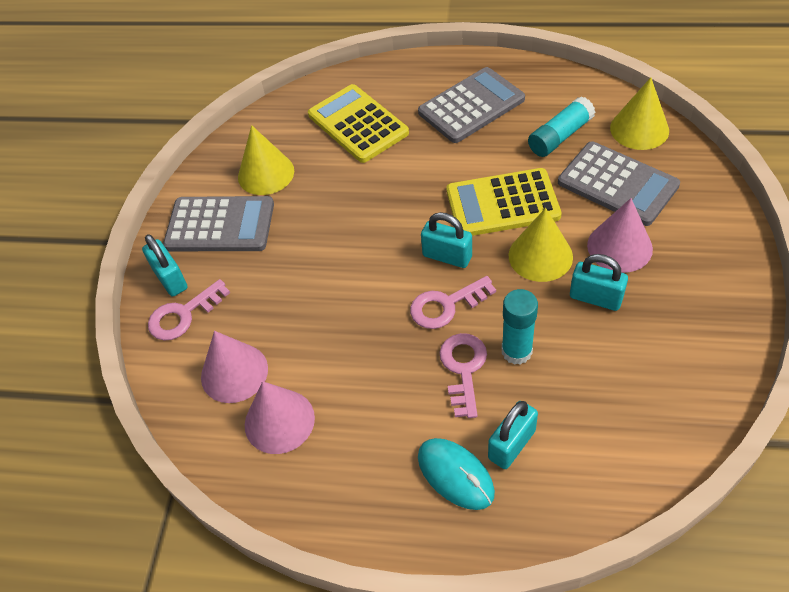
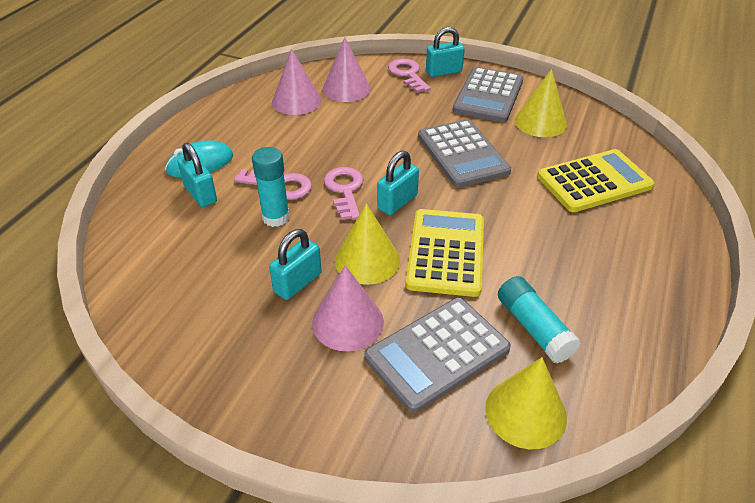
camera: 100 degrees right, 10 degrees down
(471, 106) = (606, 267): grey calculator -> grey calculator (462, 154)

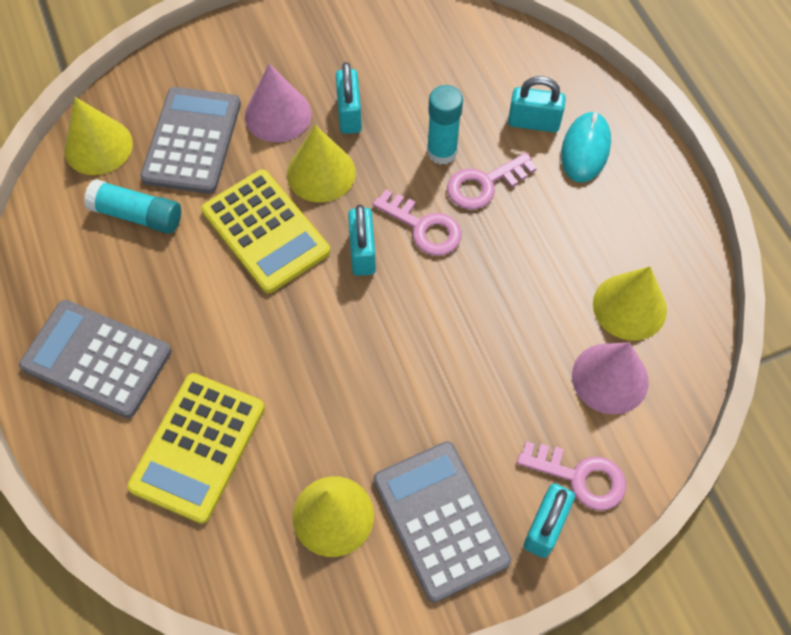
camera: 135 degrees right, 20 degrees up
(296, 101) = (629, 306): pink cone -> yellow cone
(462, 154) = (367, 374): grey calculator -> grey calculator (96, 359)

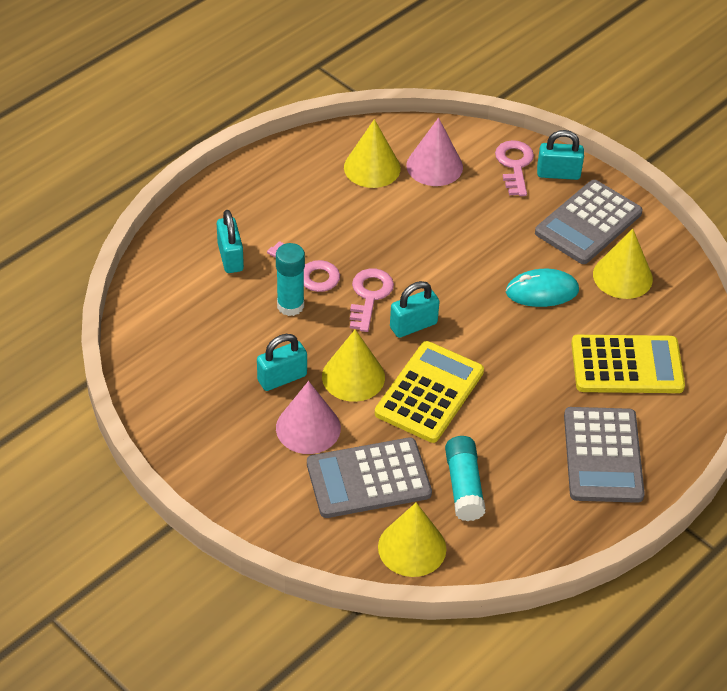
camera: 115 degrees left, 15 degrees down
(585, 149) = (242, 221): turquoise mouse -> turquoise mouse (542, 291)

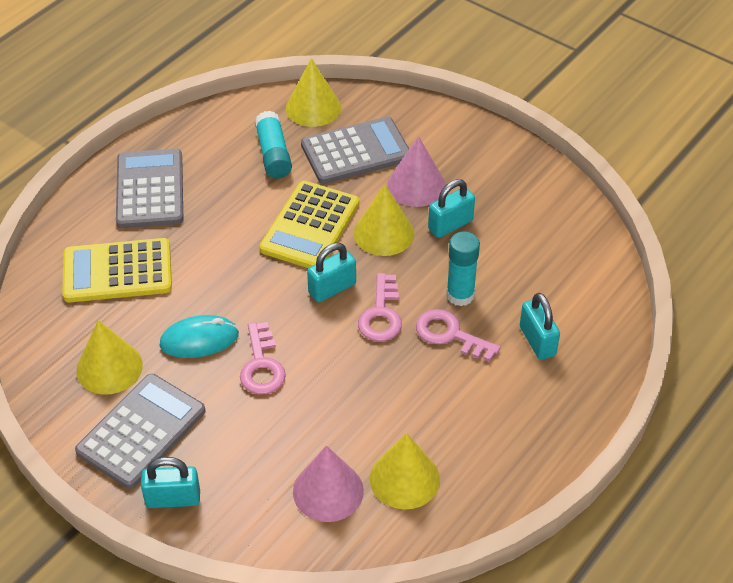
camera: 175 degrees right, 0 degrees up
(514, 165) = (228, 505): pink key -> pink key (262, 365)

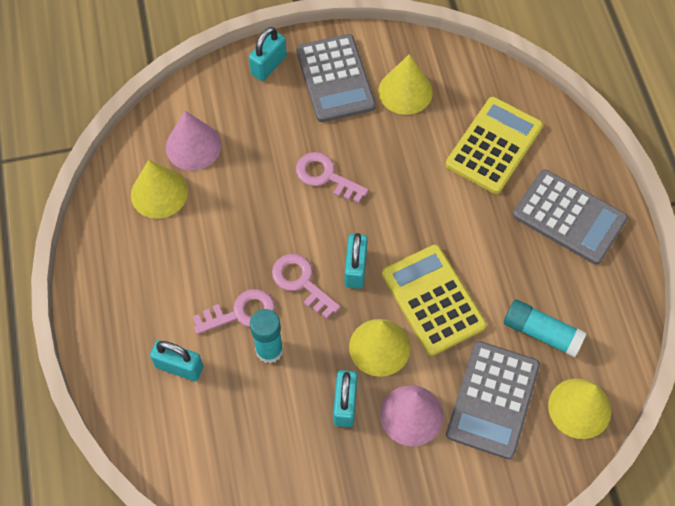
camera: 130 degrees right, 15 degrees up
(199, 340) = (383, 155): turquoise mouse -> none

